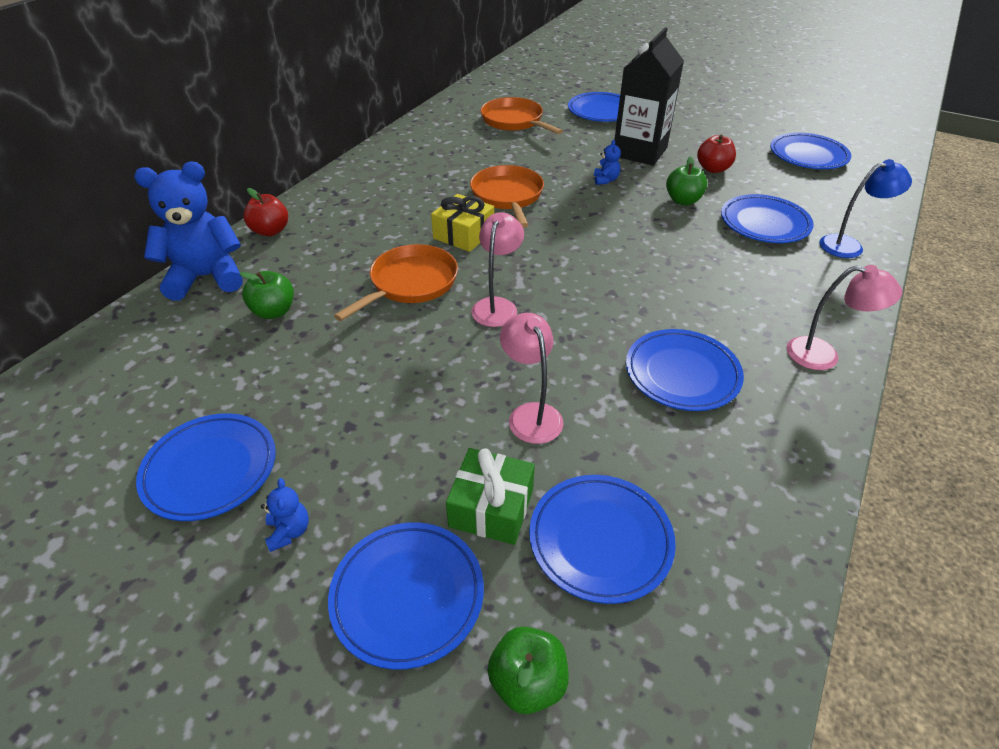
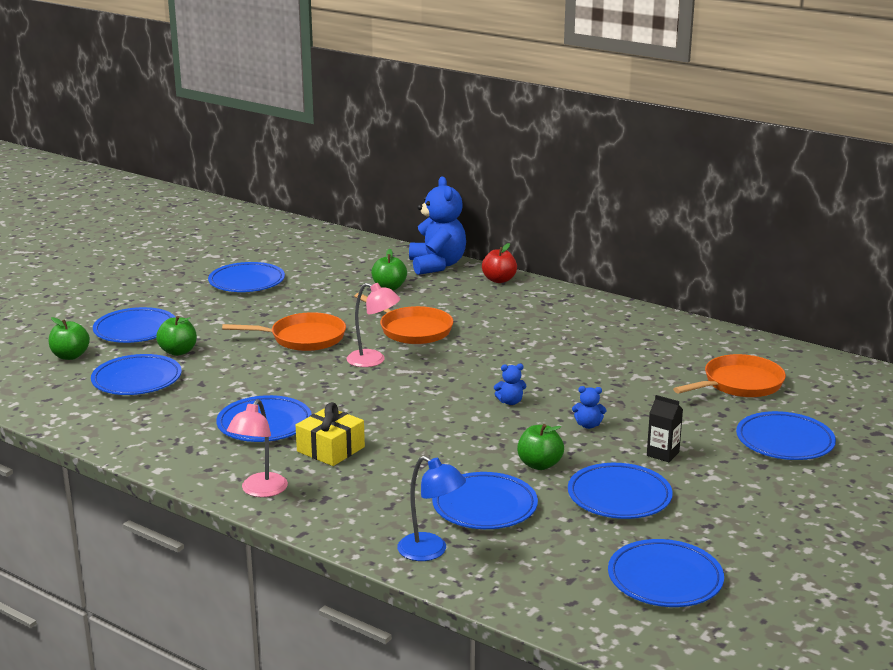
camera: 95 degrees right, 20 degrees down
(289, 531) = (192, 302): blue teddy bear -> blue teddy bear (510, 402)
(463, 234) = (483, 350): yellow gift -> yellow gift (331, 449)
(491, 507) = (178, 351): green gift -> green apple
(508, 196) = (553, 372): orange pan -> orange pan (303, 338)
(531, 414) = (248, 366): pink lamp -> none
(640, 152) = (663, 454): black carton -> black carton, size x0.44
(713, 169) = (619, 496): red apple -> blue plate
(849, 245) = (430, 551): blue lamp -> blue lamp turned 45 degrees counterclockwise

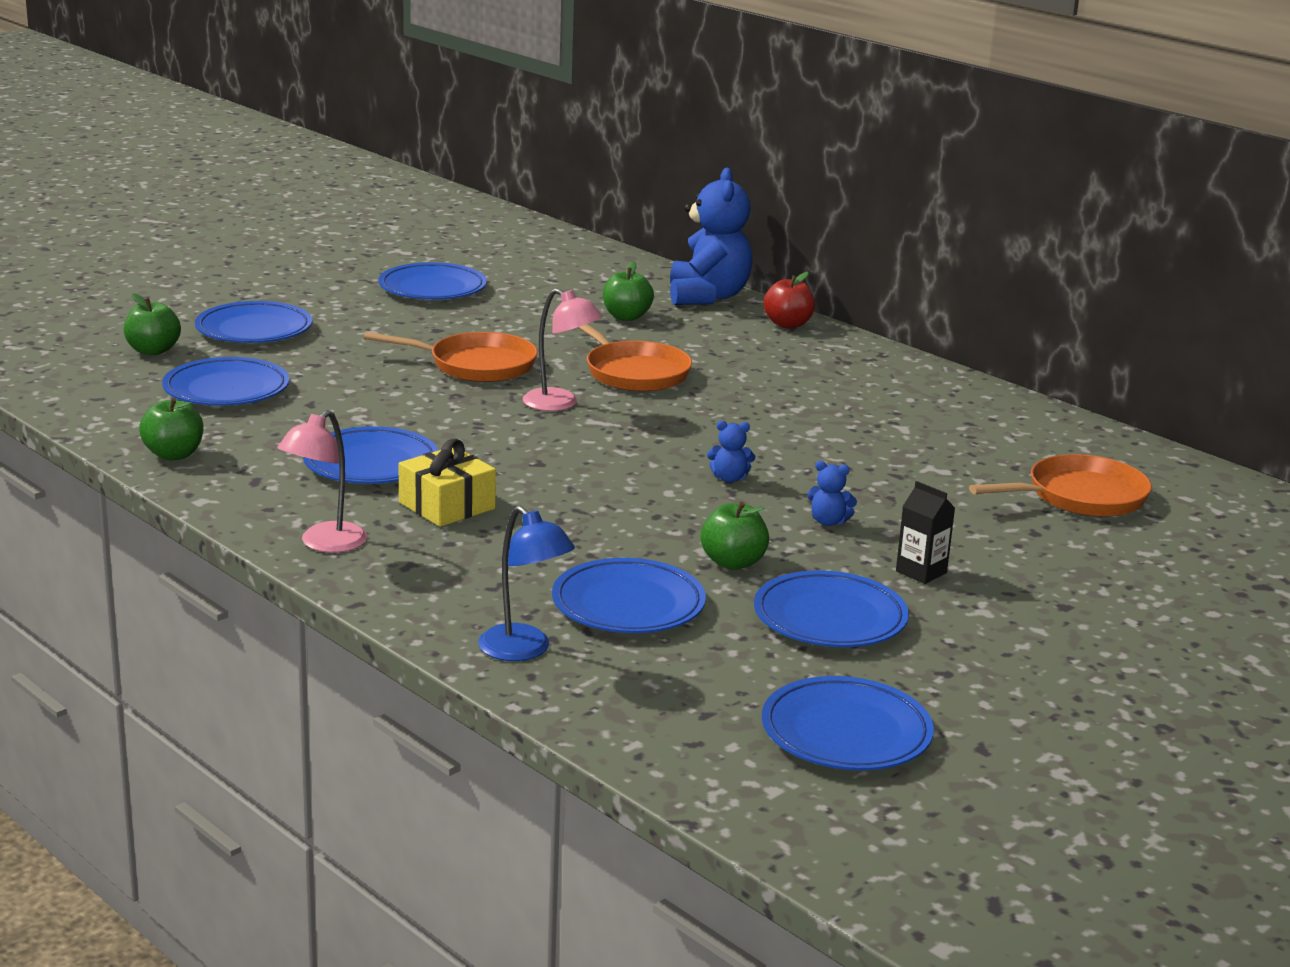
camera: 10 degrees right, 0 degrees up
(178, 351) = (298, 362): green apple -> green apple (174, 454)
(784, 441) = (1114, 579): blue plate -> none

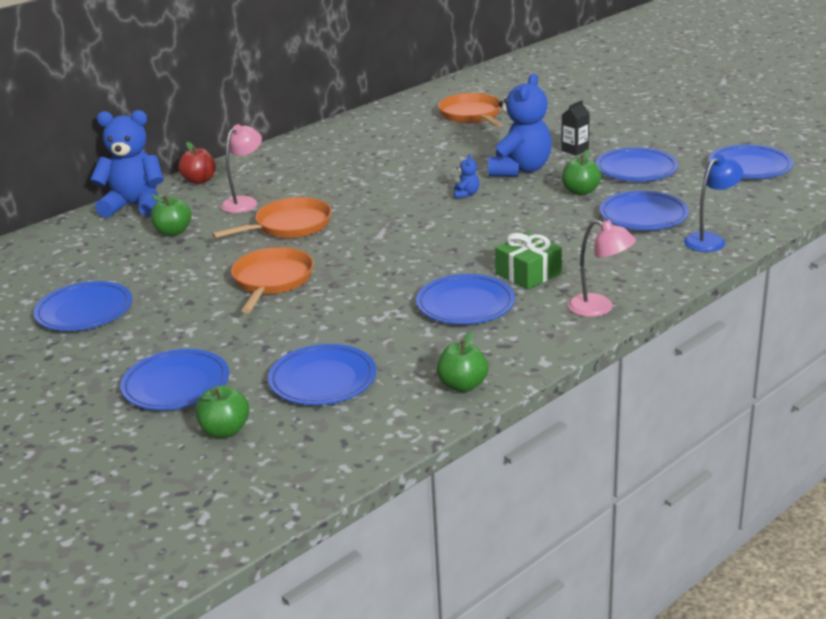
camera: 85 degrees left, 5 degrees up
(447, 505) = (528, 273): yellow gift -> green gift
(560, 404) = (349, 247): pink lamp -> pink lamp (245, 202)
(828, 522) = (520, 169): blue teddy bear -> blue teddy bear, size x2.44

